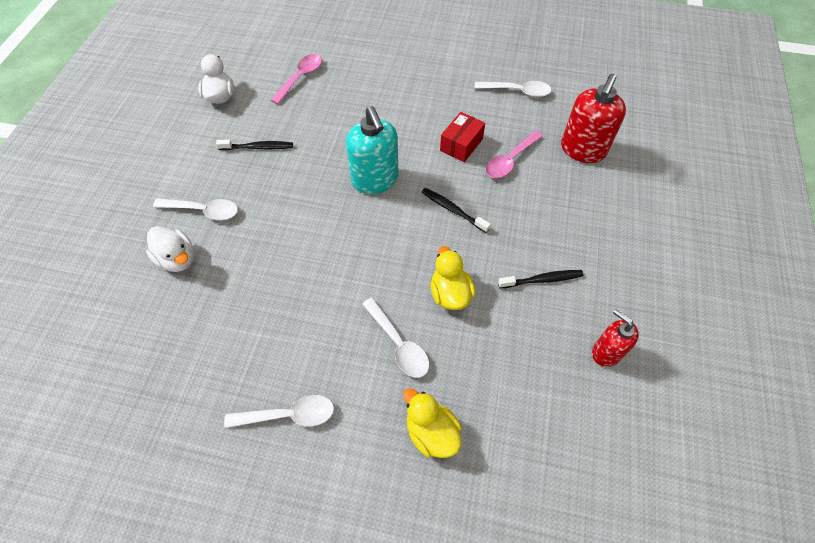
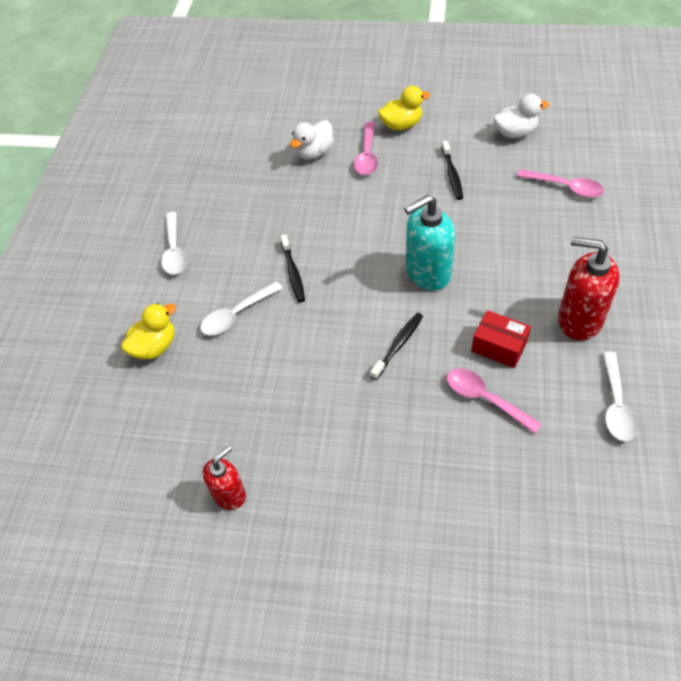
camera: 90 degrees right, 5 degrees down
(203, 211) = (367, 155): white spoon -> pink spoon
(450, 293) = (292, 350): yellow duck -> yellow duck (401, 125)
(542, 280) = (314, 433): black toothbrush -> black toothbrush (293, 273)
(582, 150) = (523, 484): red soap dispenser -> red soap dispenser (579, 319)

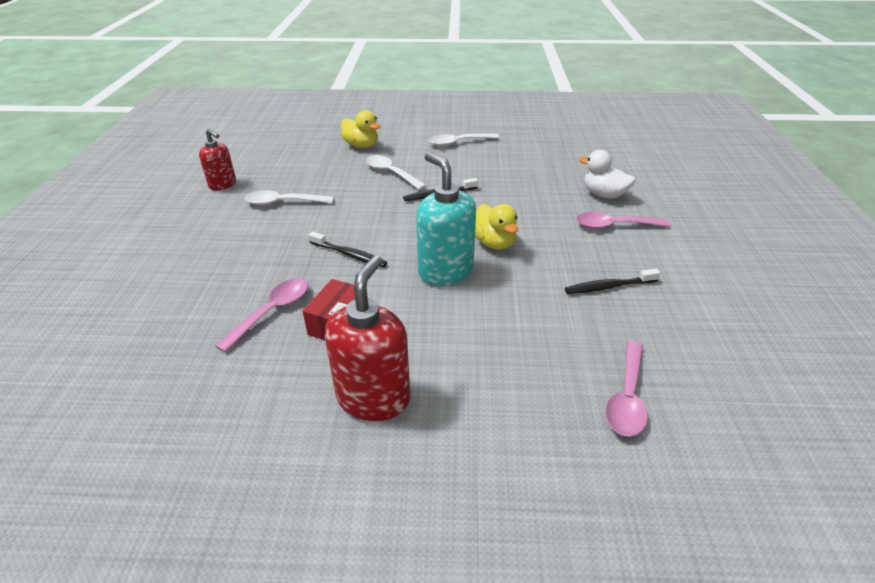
camera: 80 degrees right, 15 degrees down
(401, 125) = (680, 247): yellow duck -> yellow duck (494, 243)
(515, 133) = (723, 345): white duck -> none
(616, 405) = (233, 426): white spoon -> white spoon (283, 202)

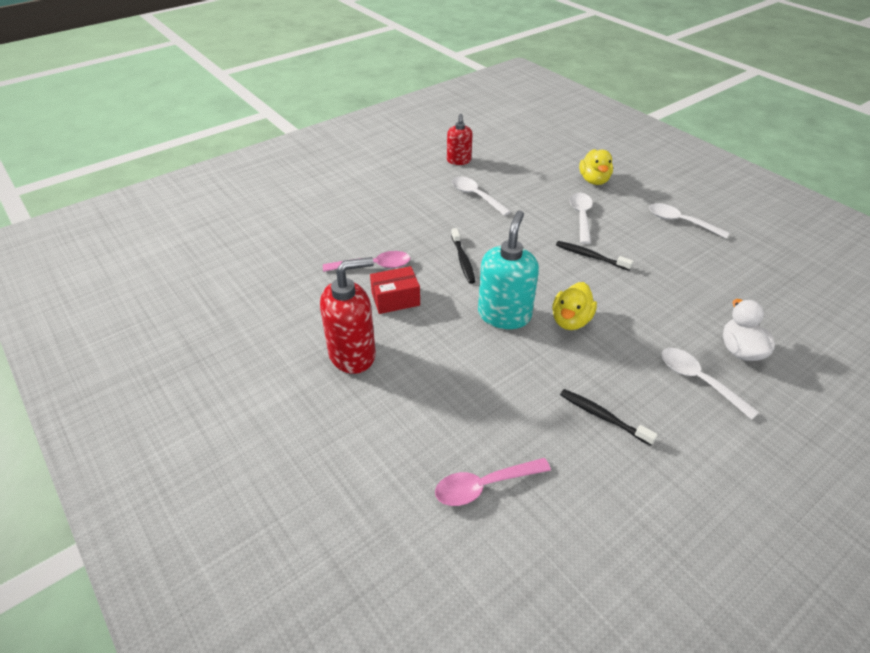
camera: 50 degrees right, 5 degrees up
(614, 226) = (698, 380): pink spoon -> white spoon

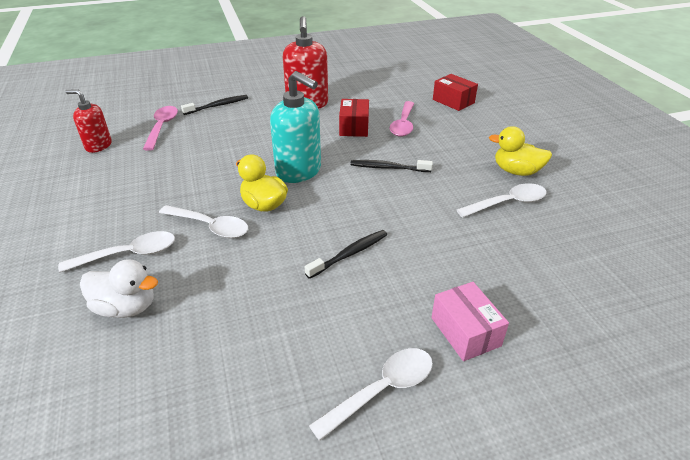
camera: 110 degrees right, 5 degrees down
(304, 241) = (453, 101): none -> red box
(459, 160) = (601, 210): red soap dispenser -> red soap dispenser (98, 146)
(581, 217) = (435, 277): white spoon -> white spoon (210, 226)
(594, 180) = (534, 331): yellow duck -> yellow duck (516, 171)
(603, 417) = (155, 186): black toothbrush -> black toothbrush (217, 106)
(615, 201) = (465, 331): none -> pink box

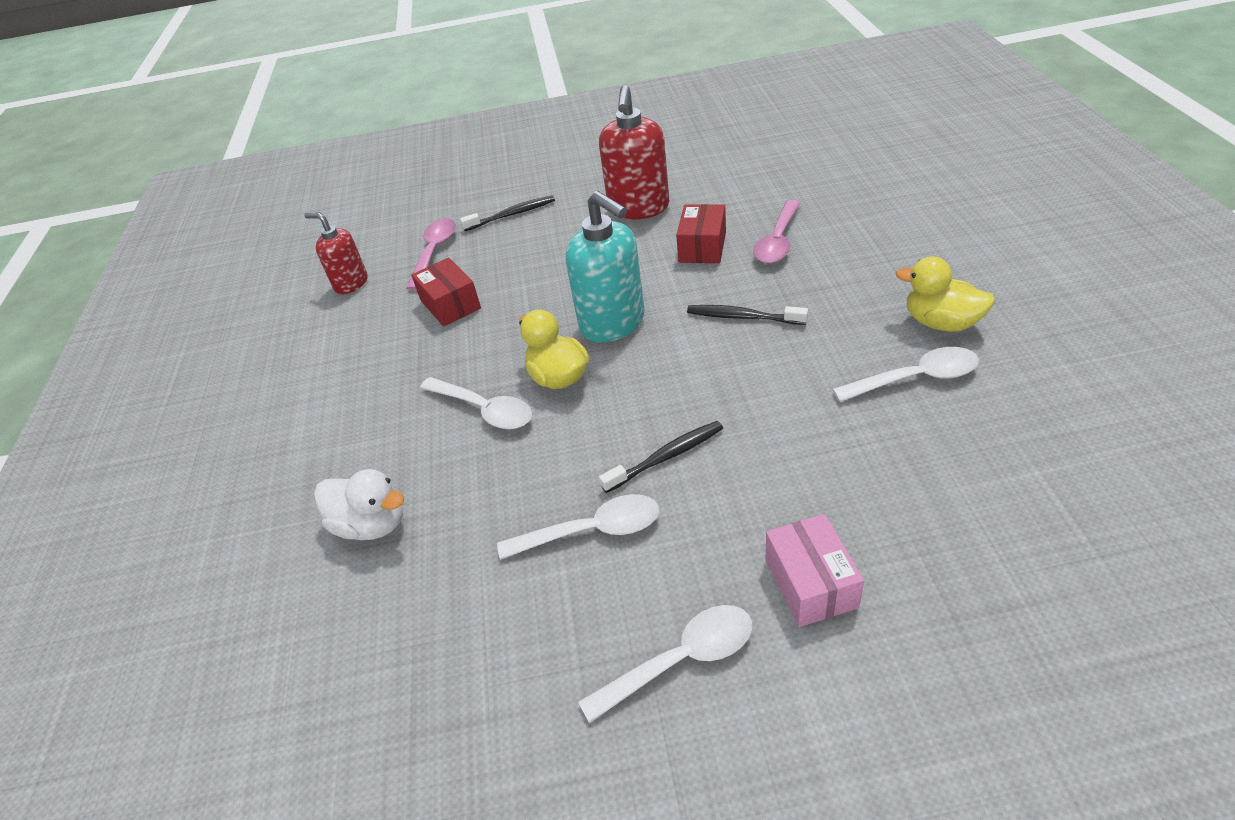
camera: 15 degrees right, 5 degrees up
(128, 254) = (379, 449): white spoon -> white spoon (592, 531)
(453, 101) = (864, 197): red box -> red box (450, 304)

